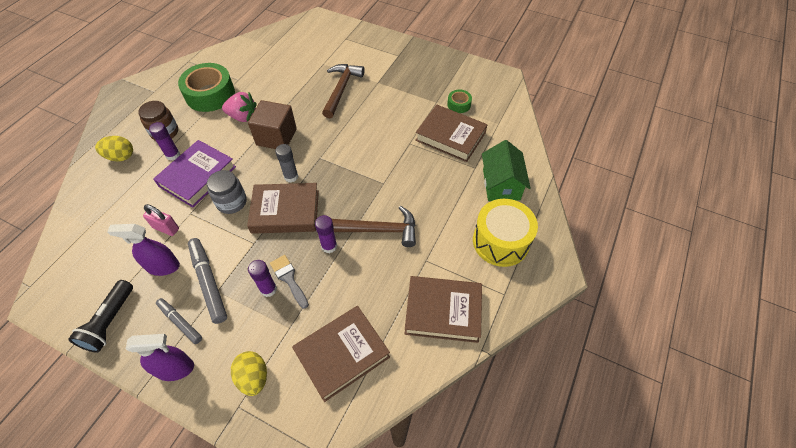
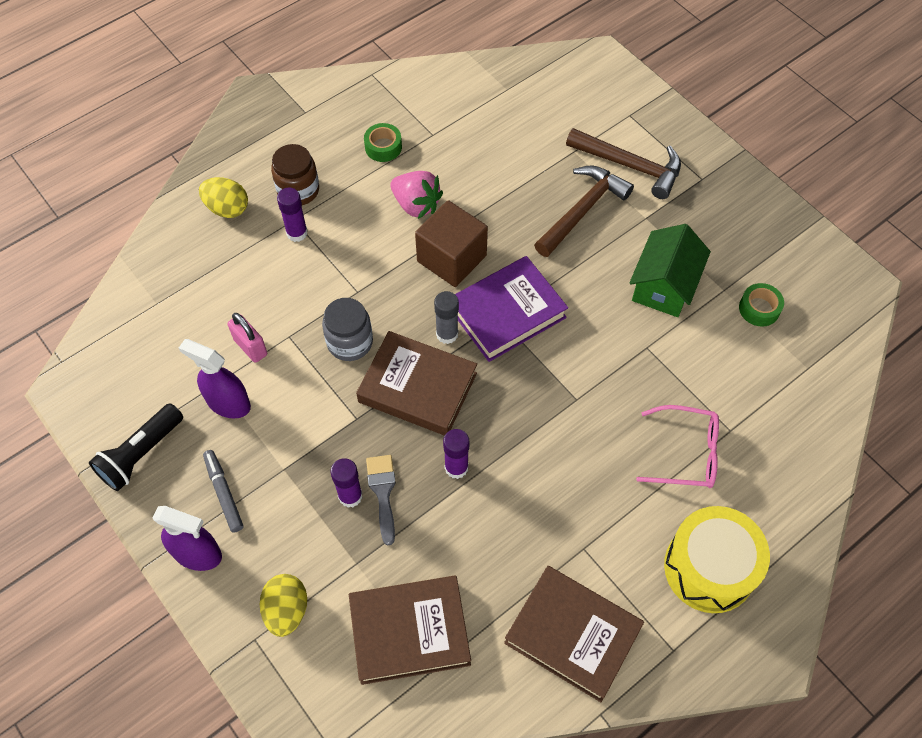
camera: 25 degrees right, 5 degrees up
(197, 176) = (318, 281): purple book -> purple book (507, 313)
(209, 282) = (278, 452): grey marker -> none
(210, 94) = (383, 147): green tape -> green tape, size x0.48
(378, 230) = (536, 472): brown hammer -> brown hammer (630, 166)
(450, 136) = (717, 361): brown book -> none
(458, 187) = (687, 453): none -> pink glasses
(501, 184) = (757, 476): green house -> green house (664, 285)

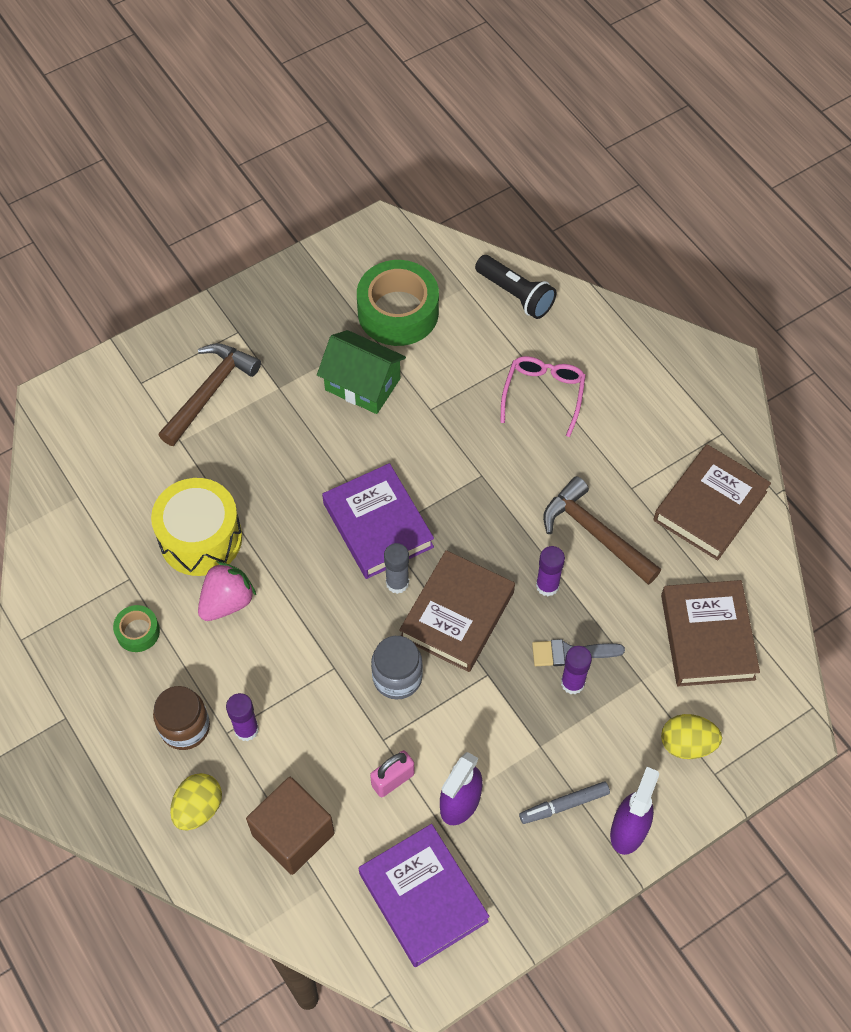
camera: 85 degrees left, 0 degrees up
(141, 454) = (515, 893): black flashlight -> black flashlight (515, 295)
(142, 379) = (423, 897): none -> purple book
(451, 258) = (304, 571): brown cube -> brown cube (293, 834)
(582, 210) = (261, 442): brown hammer -> brown hammer (595, 533)
(709, 568) = (652, 395): yellow drum -> yellow drum (200, 538)
(759, 309) = (398, 312): green tape -> green tape, size x2.10

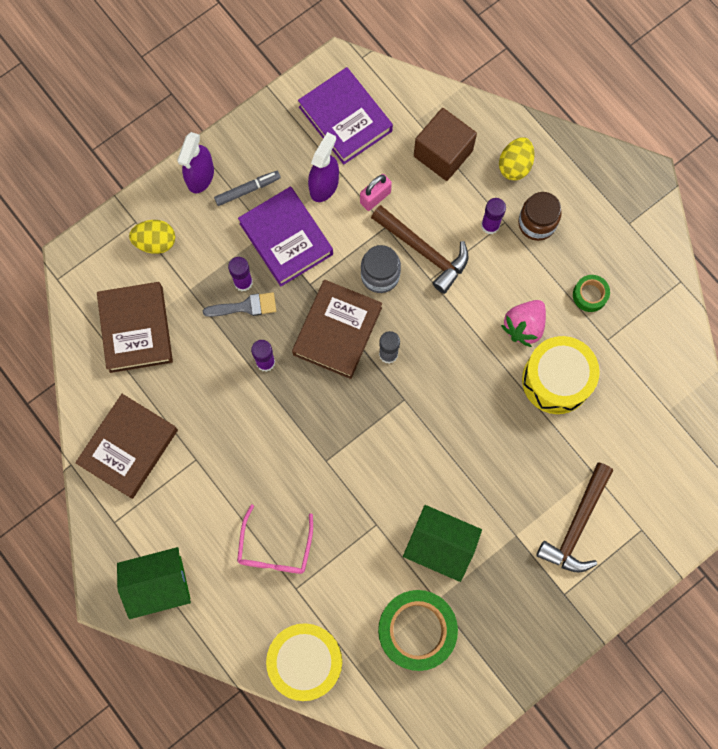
camera: 175 degrees right, 15 degrees up
(378, 525) = (410, 405): purple book -> purple book (286, 239)
(515, 295) = (305, 661): black flashlight -> yellow drum
(595, 533) = (226, 413): brown hammer -> brown hammer (423, 251)
(670, 371) = (158, 584): none -> green house

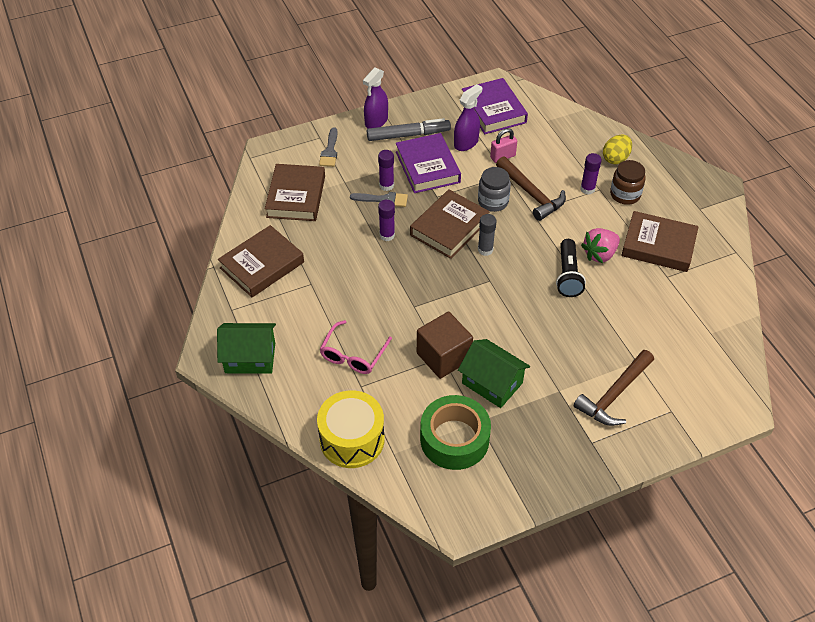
camera: 15 degrees right, 25 degrees down
(155, 242) = (330, 151): yellow egg -> grey brush
(247, 190) = (408, 135): grey marker -> grey marker, size x1.58
(443, 153) = (561, 142): brown cube -> brown cube (443, 356)
(493, 368) = (568, 275): none -> black flashlight
(556, 380) = (618, 293): yellow drum -> none
(590, 295) = (658, 246): green tape -> brown book

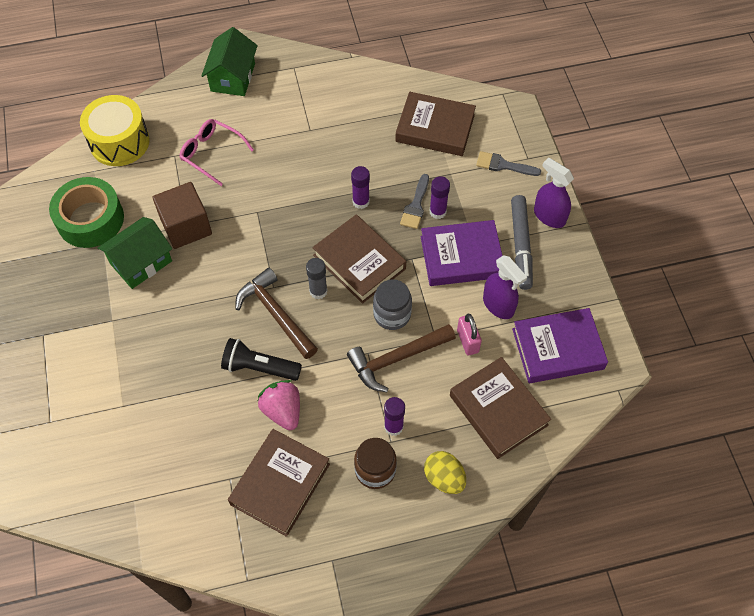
camera: 100 degrees right, 10 degrees up
(262, 265) = (343, 93): brown book -> brown book (498, 410)
(614, 395) = (88, 371): brown hammer -> brown hammer (276, 314)

